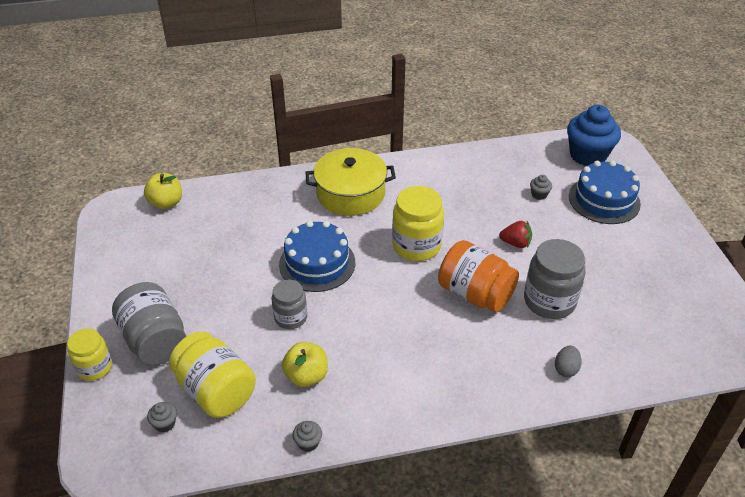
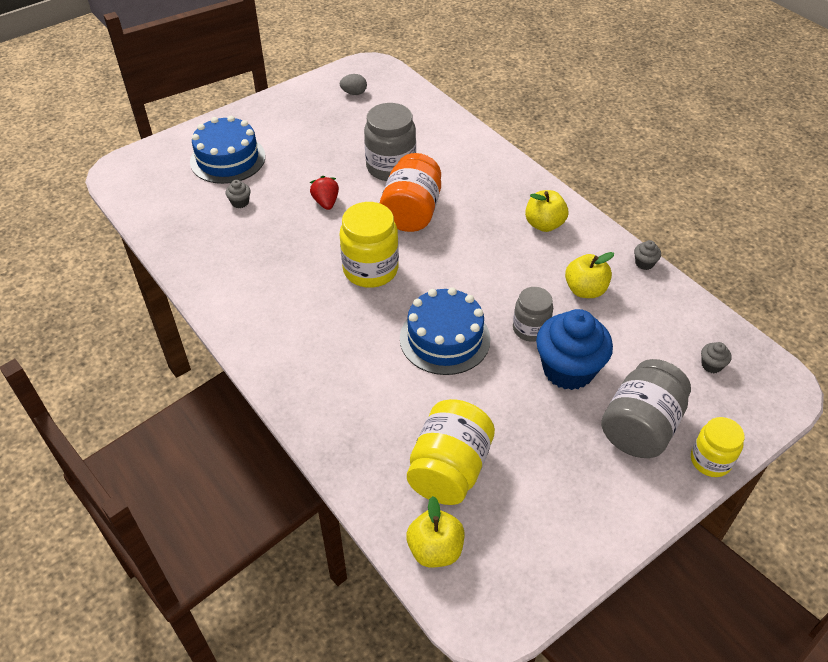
camera: 115 degrees left, 5 degrees up
(216, 391) = (651, 345): yellow jar -> yellow jar (449, 469)
(350, 193) = (313, 353): yellow pot -> none
(407, 386) = (544, 224): none -> yellow apple
(566, 369) = (459, 145): grey egg -> grey egg (354, 93)
(588, 155) = (153, 181): blue cupcake -> blue cupcake (568, 369)

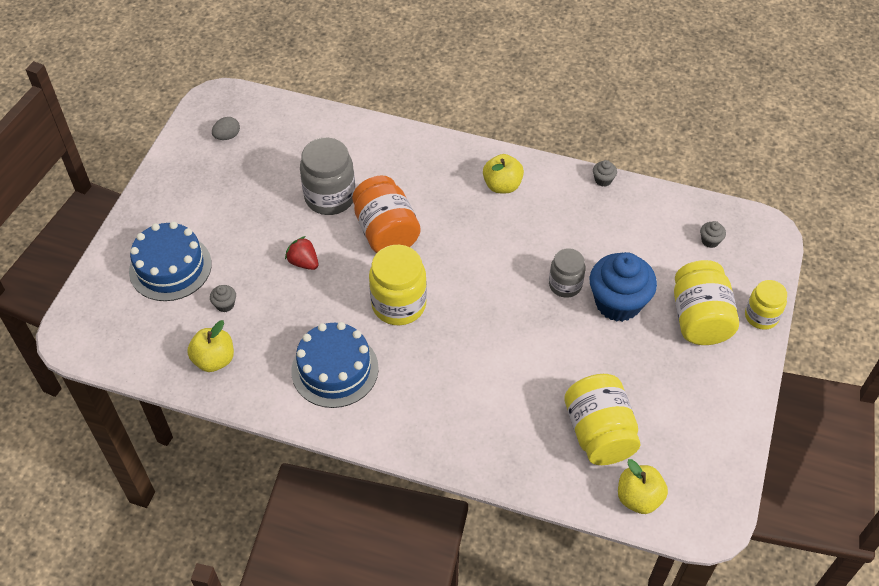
camera: 35 degrees left, 5 degrees up
(445, 338) = (509, 331): blue cake -> blue cake (335, 369)
(585, 290) = (578, 228): yellow apple -> yellow apple (214, 360)
(640, 426) = (699, 319): grey jar -> yellow jar

